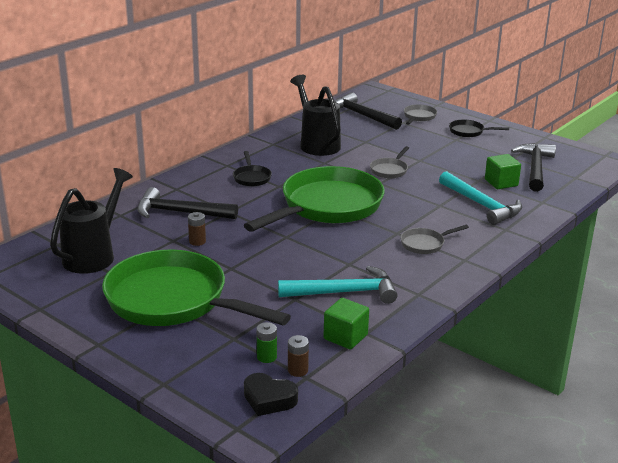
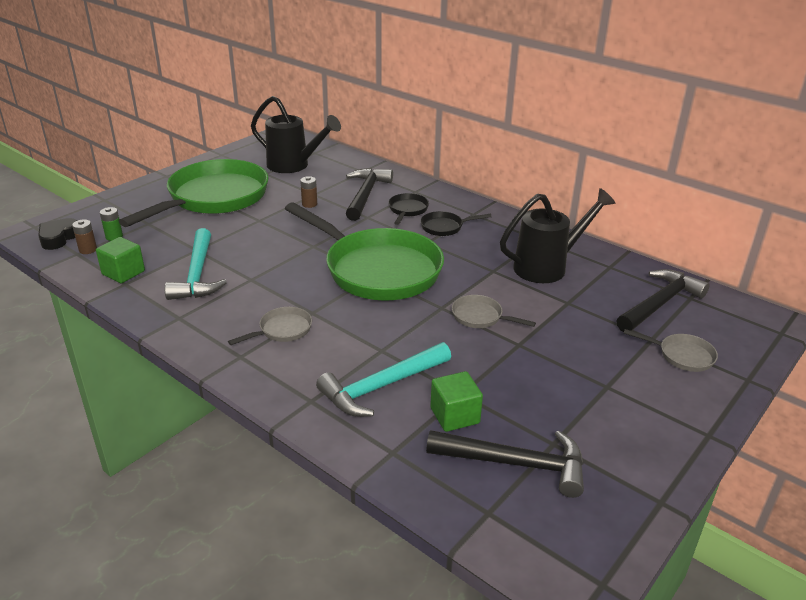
camera: 90 degrees right, 5 degrees up
(425, 244) = (282, 330): grey pan -> grey pan turned 75 degrees clockwise
(469, 132) = (643, 404): black pan -> black pan (407, 210)

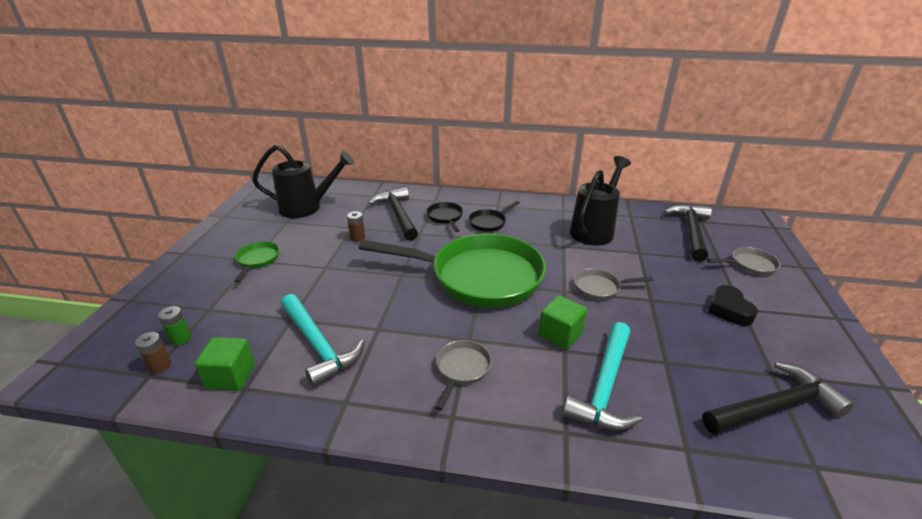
camera: 30 degrees left, 0 degrees up
(59, 238) = (107, 365): black heart -> black heart (729, 310)
(213, 198) = (257, 260): green pan -> green pan, size x0.40
(454, 415) = (686, 385): green cube -> green cube (560, 334)

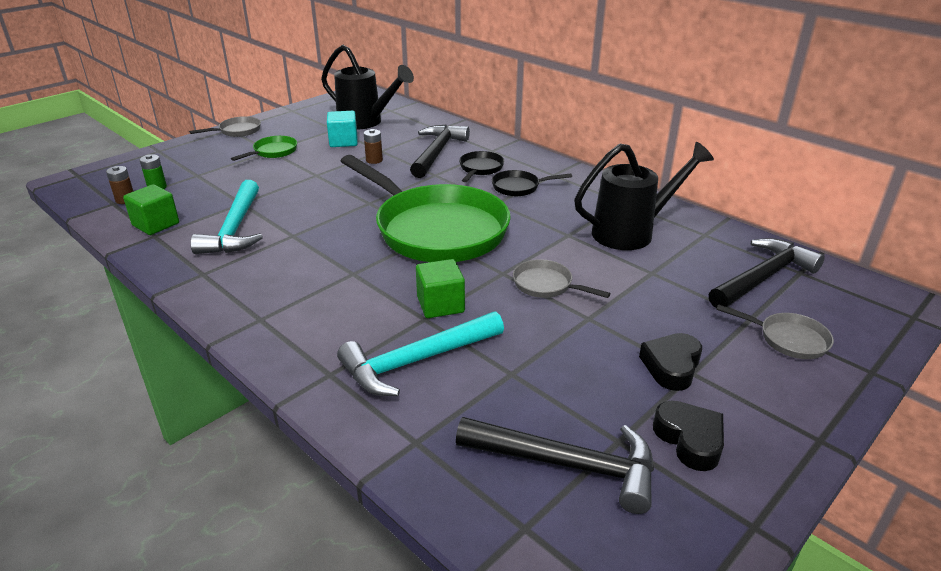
camera: 35 degrees right, 0 degrees up
(310, 230) = (343, 141): none -> turquoise cube
(462, 369) = (314, 291): grey pan -> grey pan (237, 131)
(797, 352) = (689, 440): none -> black heart

